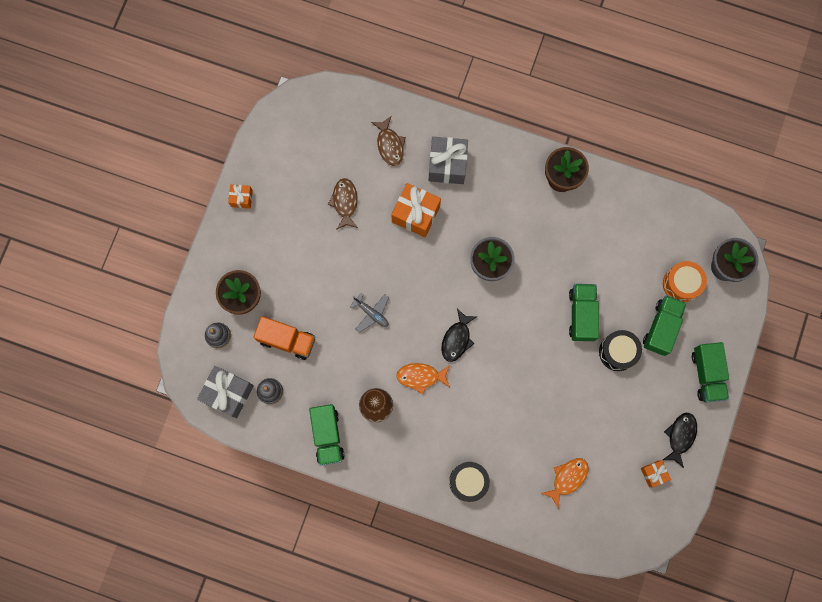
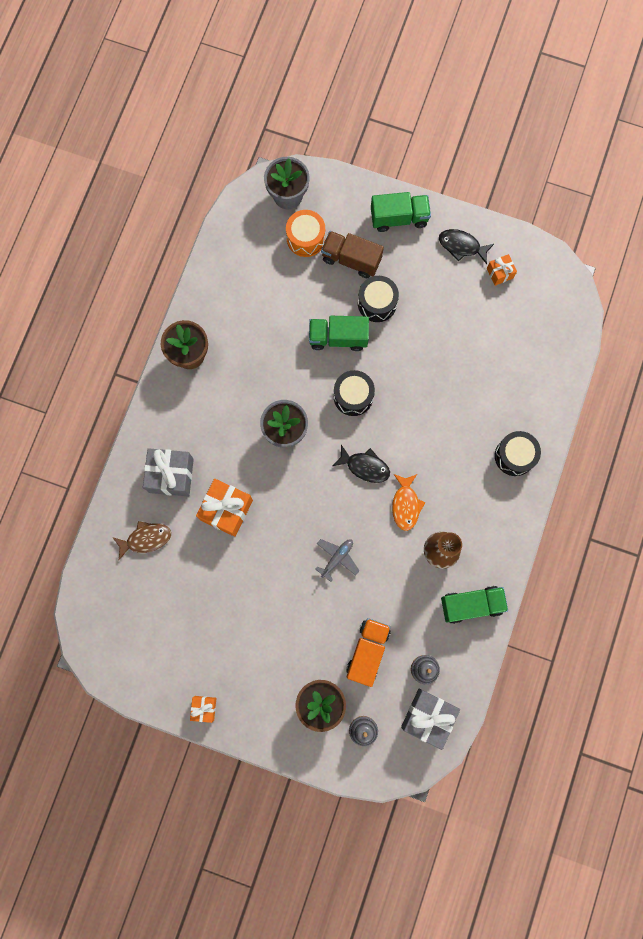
camera: 90 degrees left, 0 degrees up
(345, 202) = (211, 589): brown fish -> none
(524, 329) = (353, 396): none -> black drum
(567, 478) = (507, 356): orange fish -> none
(661, 327) = (351, 259): green truck -> brown truck

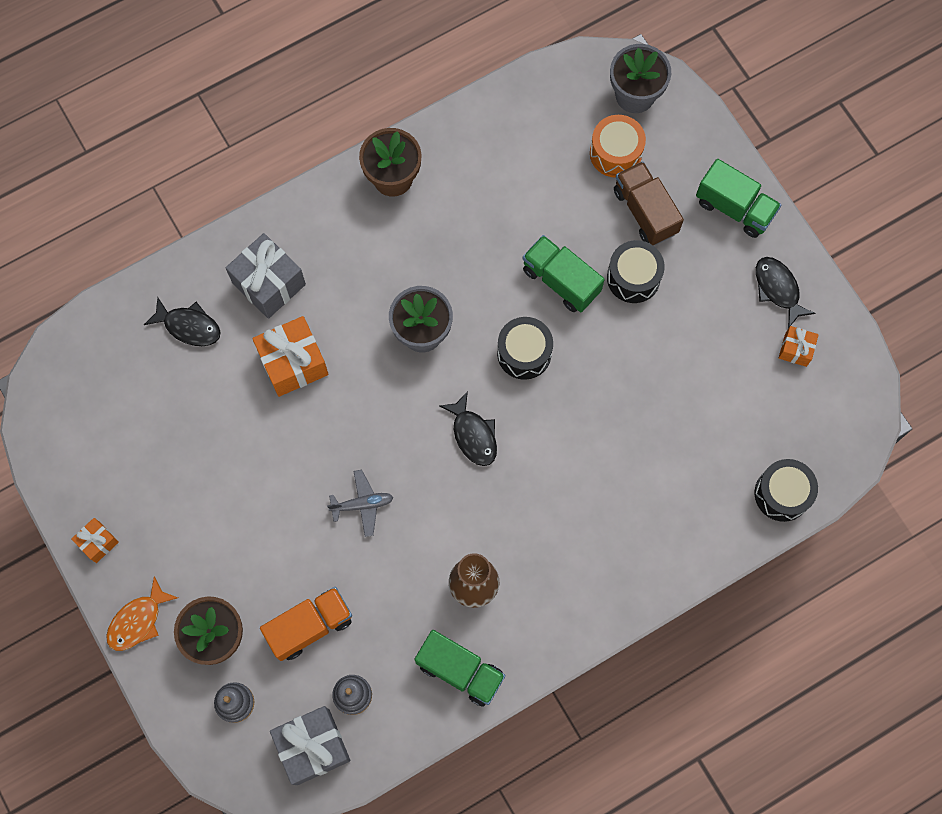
camera: 40 degrees right, 5 degrees down
(146, 539) = (189, 326): brown fish -> black fish
(405, 505) = (481, 509): orange fish -> orange fish (138, 620)
(514, 456) = (643, 554): black drum -> black drum (782, 494)

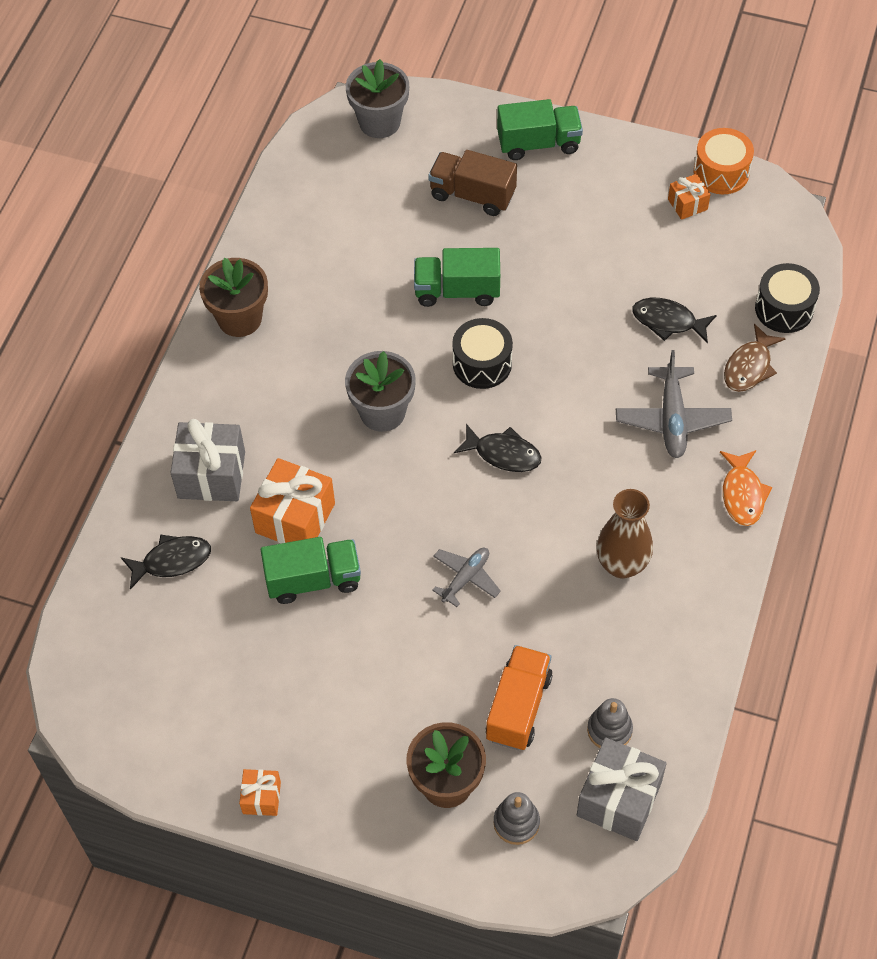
camera: 40 degrees left, 15 degrees down
(138, 620) = (363, 830): orange fish -> orange fish (742, 494)
(460, 670) = (677, 636): green truck -> green truck (313, 580)
(614, 510) = (672, 419): none -> grey plane
(615, 153) = (406, 172): orange drum -> orange drum (721, 172)
(633, 277) = (512, 246): black drum -> none
(710, 517) = (749, 366): none -> brown fish
(778, 289) = (630, 174): black fish -> black fish (668, 321)

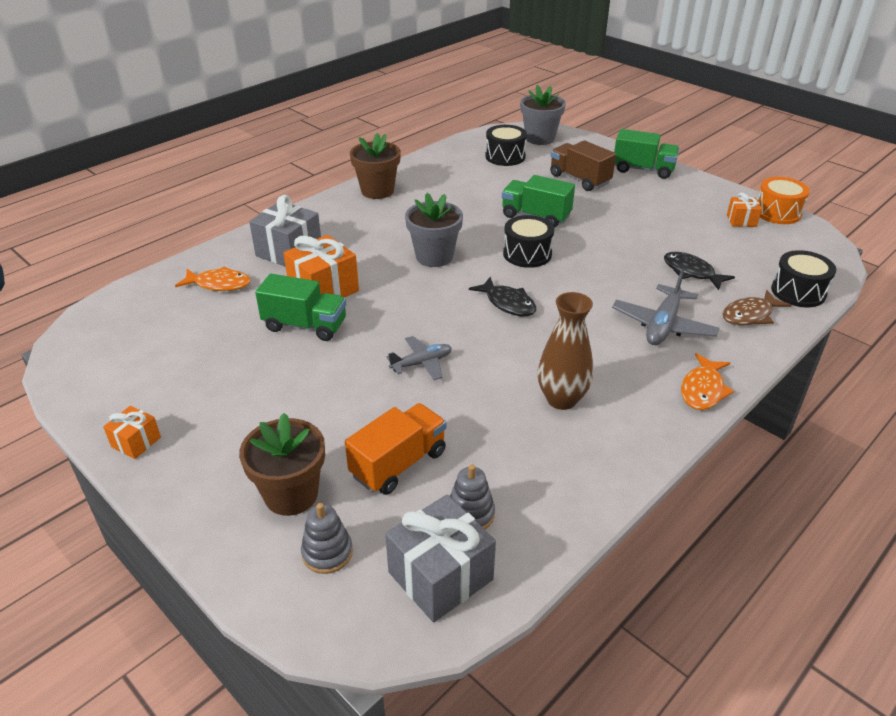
camera: 25 degrees right, 20 degrees down
(172, 561) = (219, 284): black fish -> orange fish
(357, 181) = (505, 156): none -> black drum

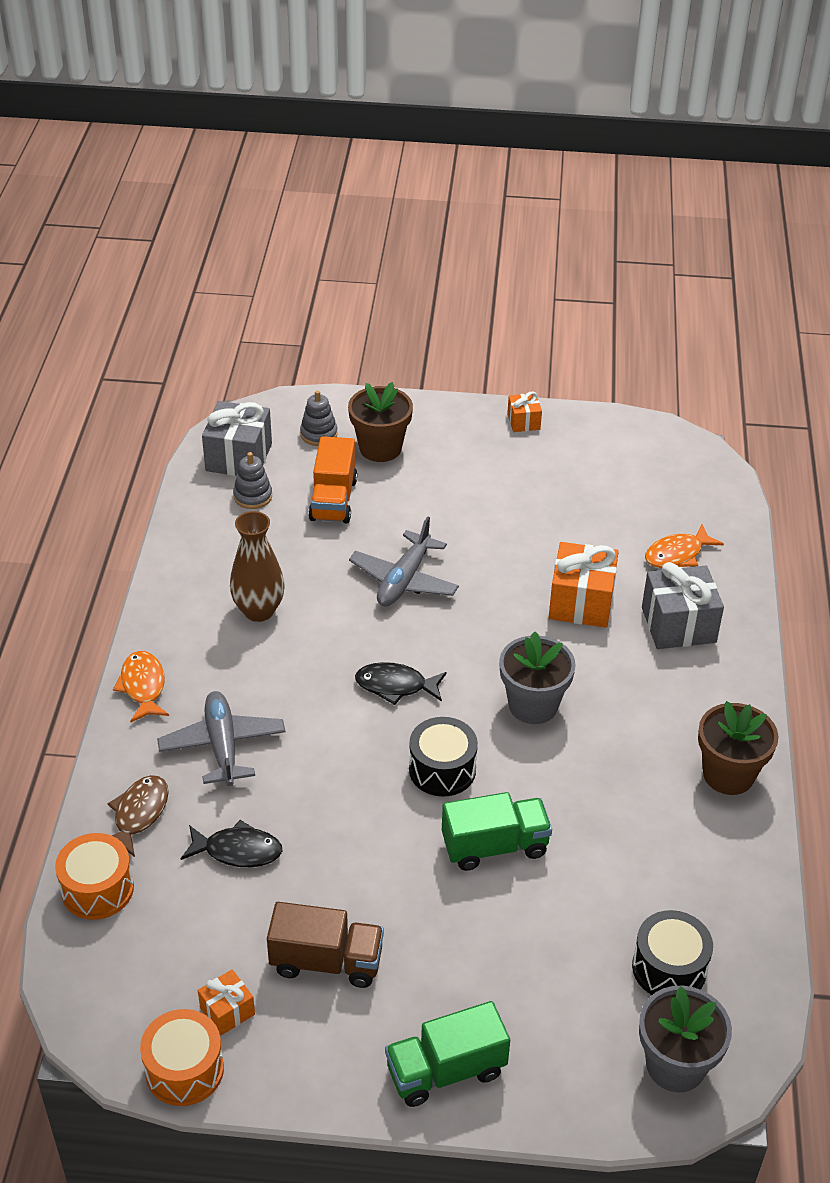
camera: 140 degrees right, 5 degrees up
(305, 325) = (543, 559): green truck -> none
(422, 363) = (404, 580): grey plane -> grey plane, size x1.56
(579, 179) = (514, 975): brown truck -> brown truck (326, 961)
(798, 292) = (97, 889): black drum -> orange drum

